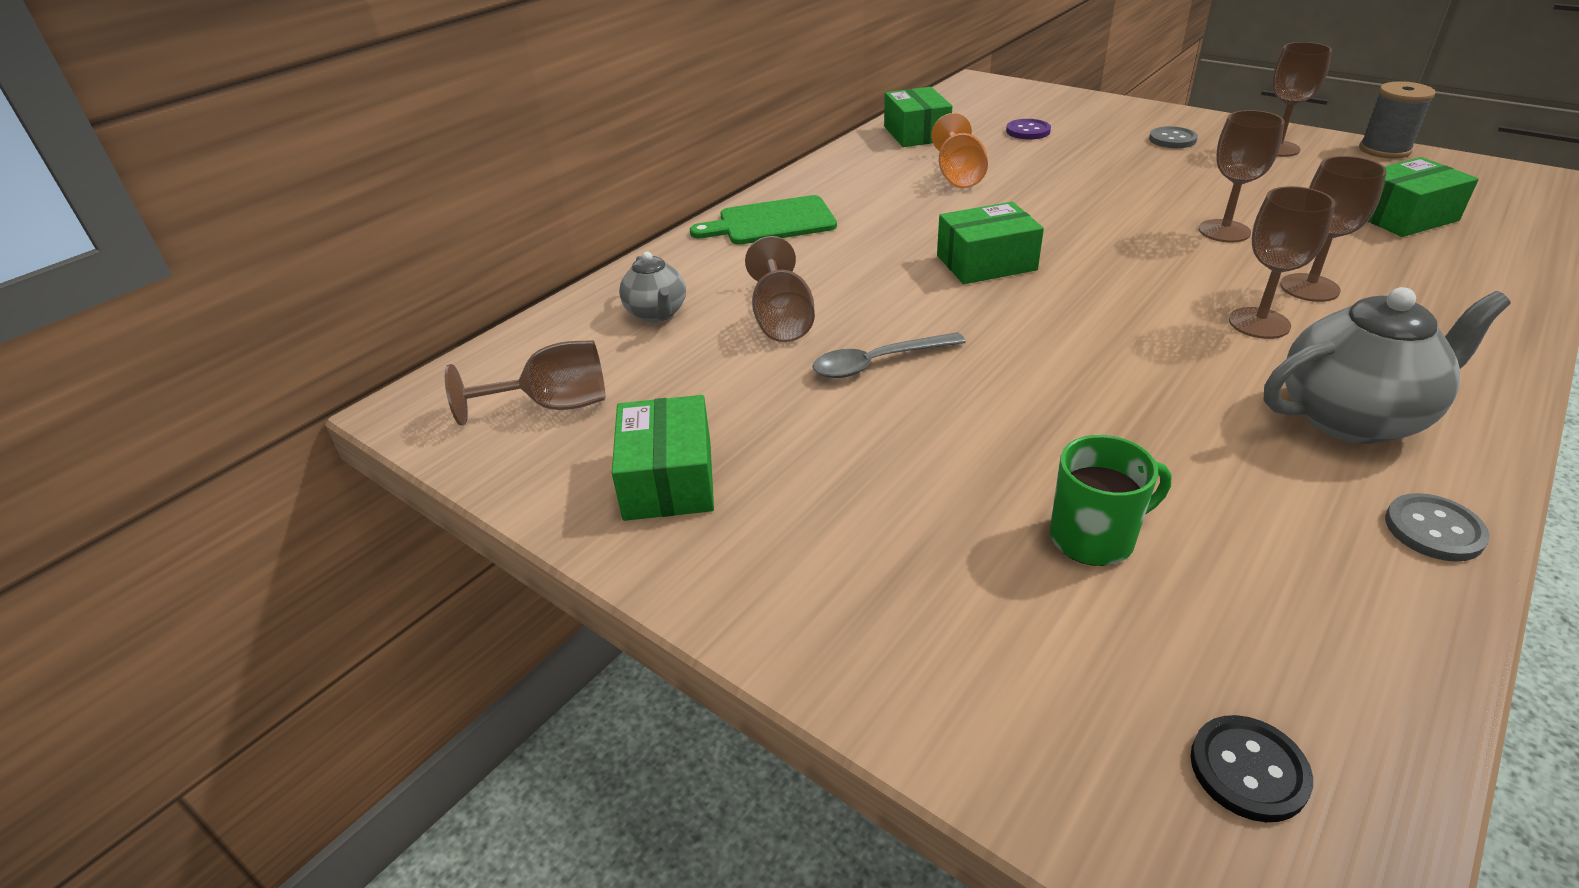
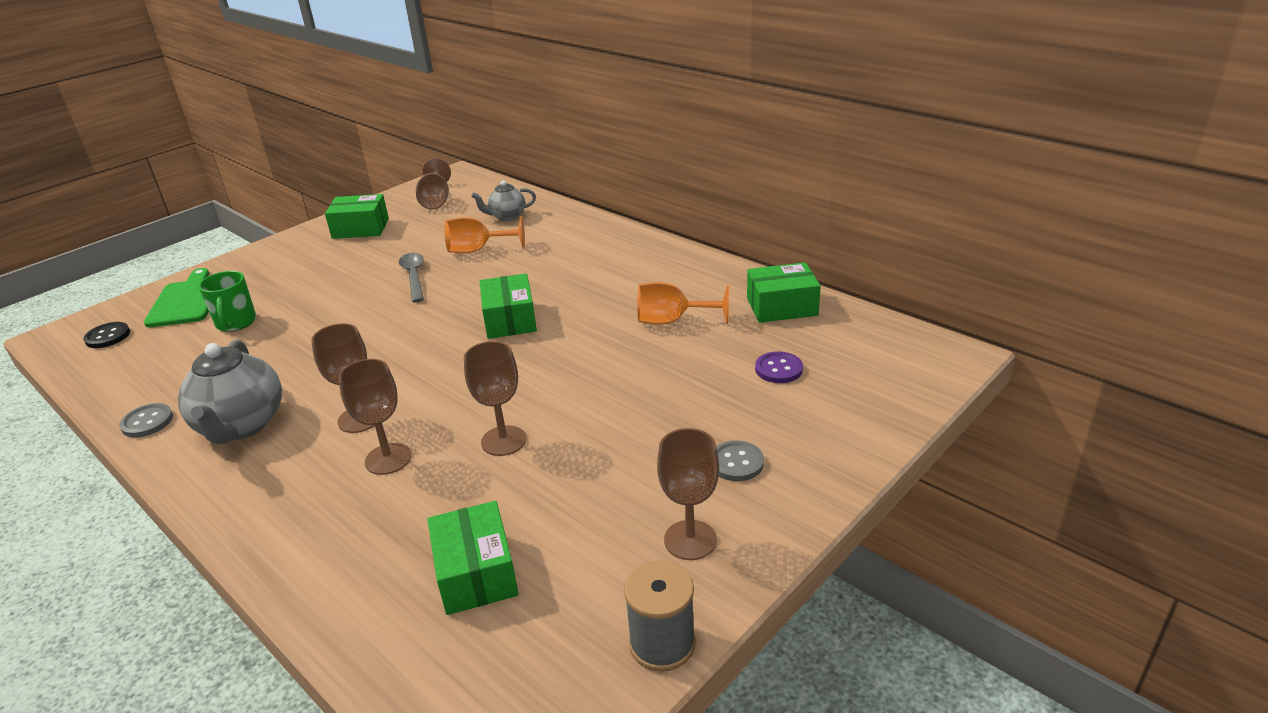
camera: 95 degrees right, 5 degrees down
(771, 222) = (612, 244): green cutting board -> green cutting board (186, 301)
(781, 319) = (478, 250): brown goblet -> orange goblet

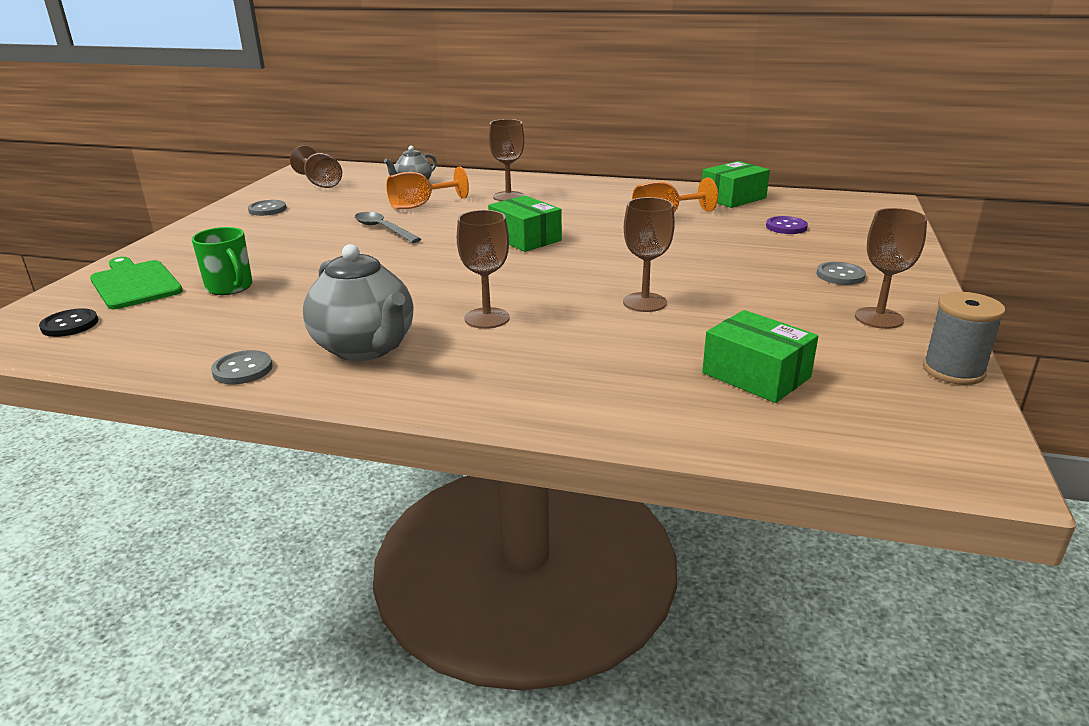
camera: 30 degrees left, 5 degrees down
(360, 228) = (267, 209): green box -> grey button
(388, 459) = (559, 334): brown goblet -> brown goblet (508, 196)

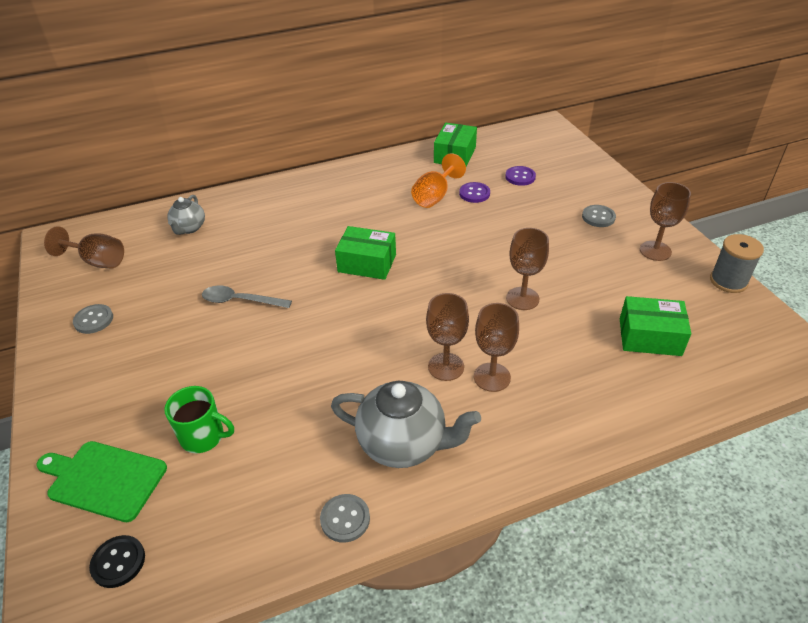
camera: 35 degrees left, 15 degrees up
(420, 205) = (233, 256): orange goblet -> none
(508, 196) = (293, 215): brown goblet -> brown goblet (492, 377)
(712, 225) = (474, 193): none -> purple button

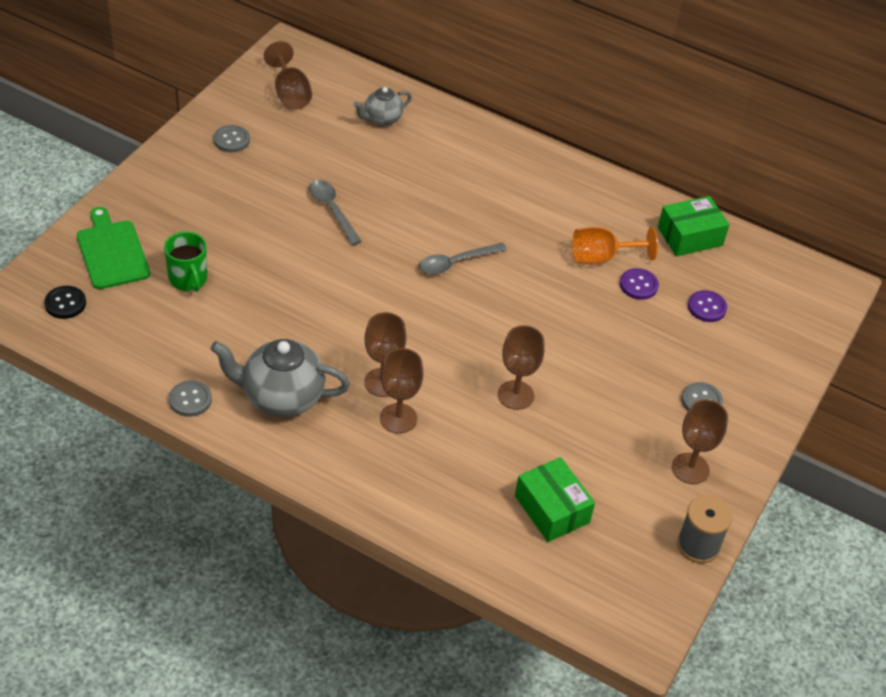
camera: 45 degrees right, 5 degrees up
(367, 263) = (456, 263): green box -> grey spoon
(403, 444) = (281, 397): grey teapot -> grey teapot turned 120 degrees clockwise

